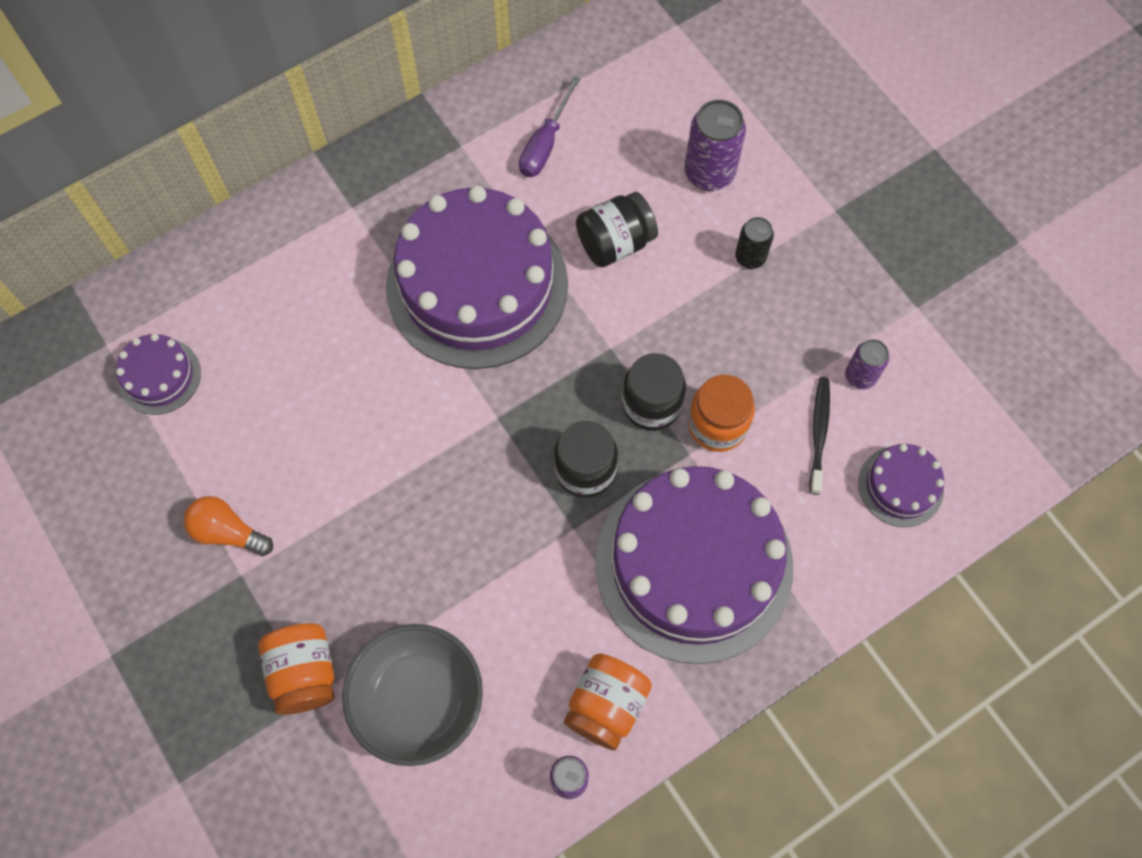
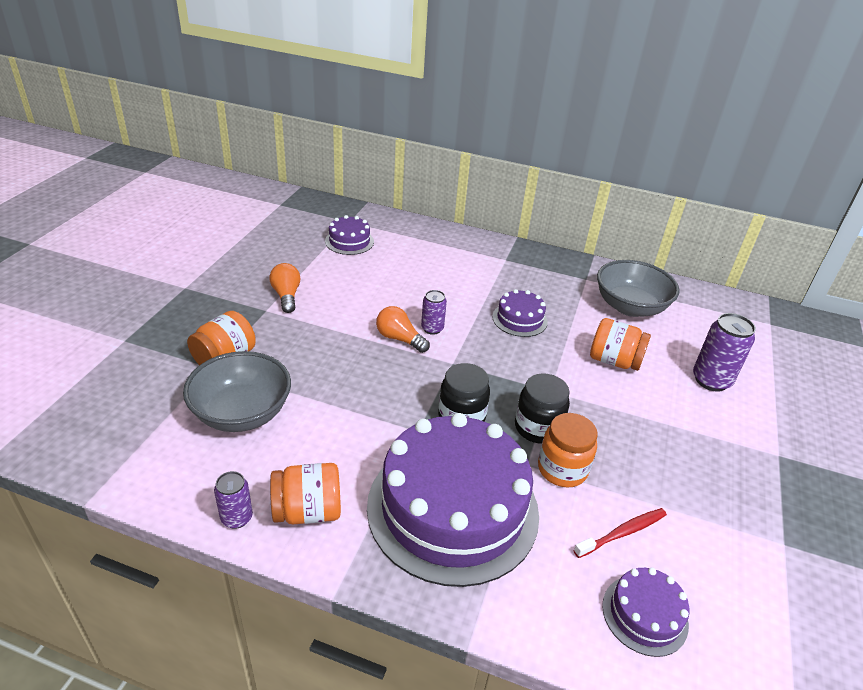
camera: 50 degrees right, 30 degrees down
(414, 448) = (399, 339): none -> orange light bulb
(477, 285) = (519, 319): purple cake -> purple cake, size x0.44
(545, 144) = (630, 307): purple screwdriver -> grey bowl
(615, 243) = (614, 361): black jar -> orange jar
(750, 257) = (689, 427): black can -> none
(819, 433) = (622, 533): black toothbrush -> red toothbrush
(860, 376) = (692, 536): purple can -> purple can (432, 328)

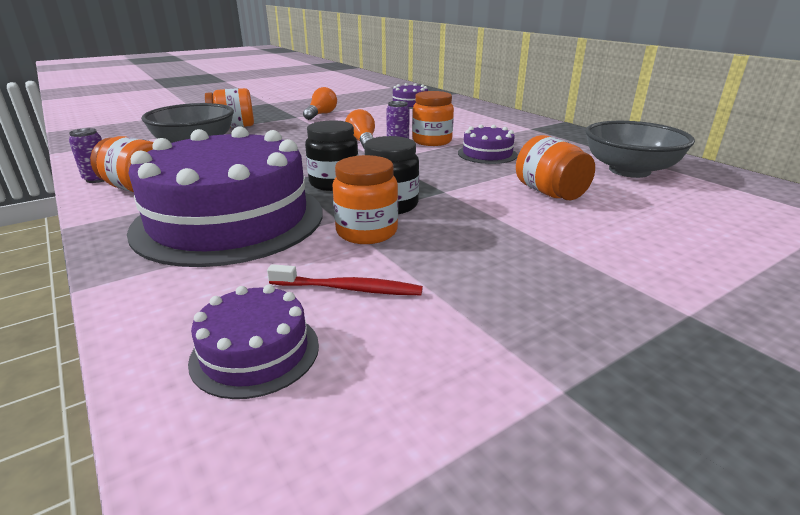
camera: 40 degrees right, 10 degrees down
(455, 313) = (432, 141): none -> orange jar
(711, 380) = (666, 233): purple can -> none

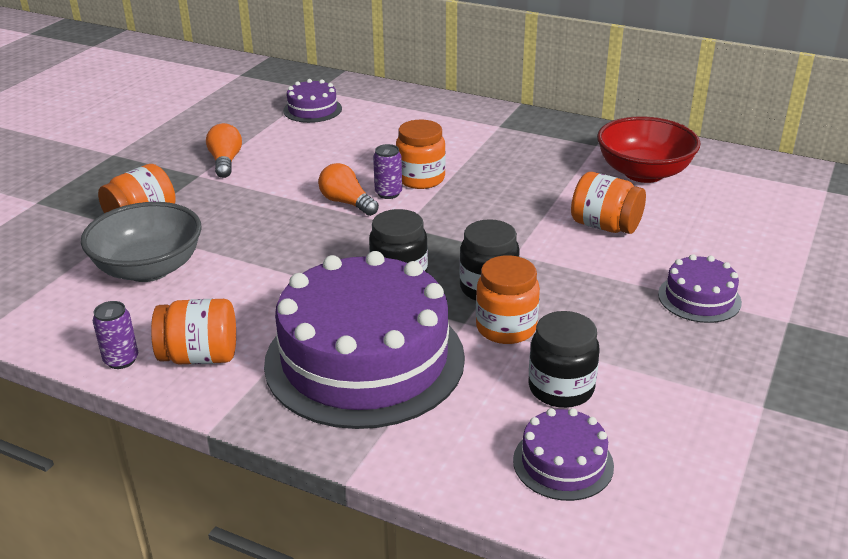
camera: 30 degrees left, 5 degrees up
(349, 289) = (561, 388): red toothbrush -> black jar
(487, 154) = (498, 185): purple cake -> purple cake (699, 298)
(629, 170) = (643, 173): grey bowl -> red bowl

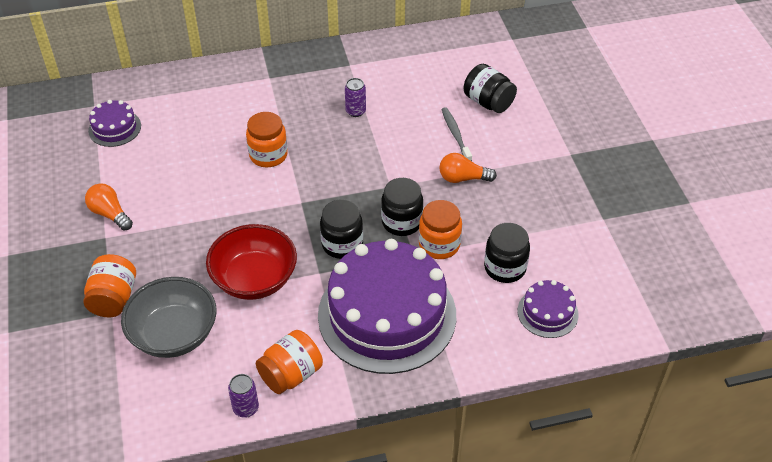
camera: 40 degrees left, 15 degrees up
(346, 203) = (242, 203): orange light bulb -> orange light bulb (463, 178)
(388, 193) = (261, 180): purple can -> purple can (355, 111)
(605, 226) = (419, 135): orange jar -> none
(643, 173) = (401, 76): red bowl -> red bowl (254, 279)
(650, 242) = (455, 134): none -> grey toothbrush
(699, 298) = (516, 163): purple cake -> none
(727, 231) = (488, 102): none -> black jar

